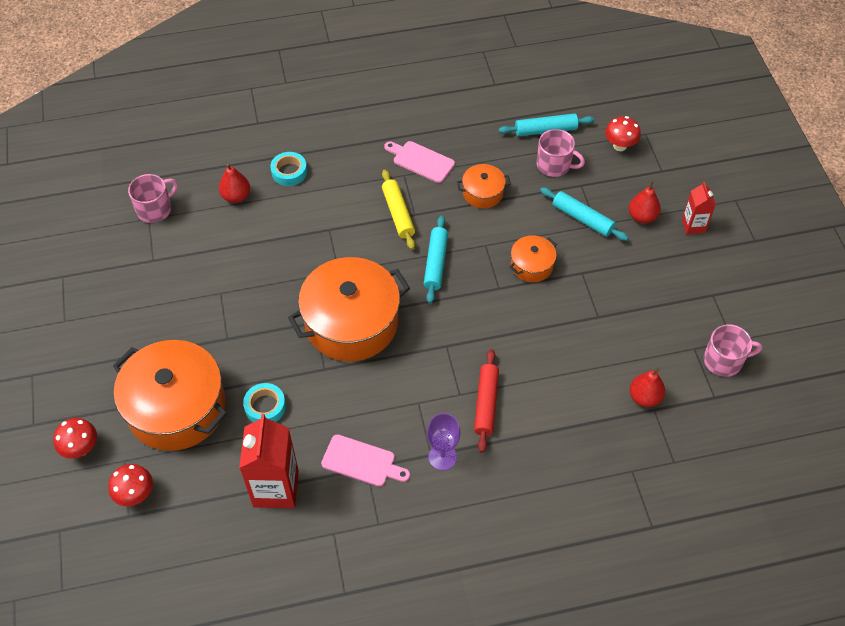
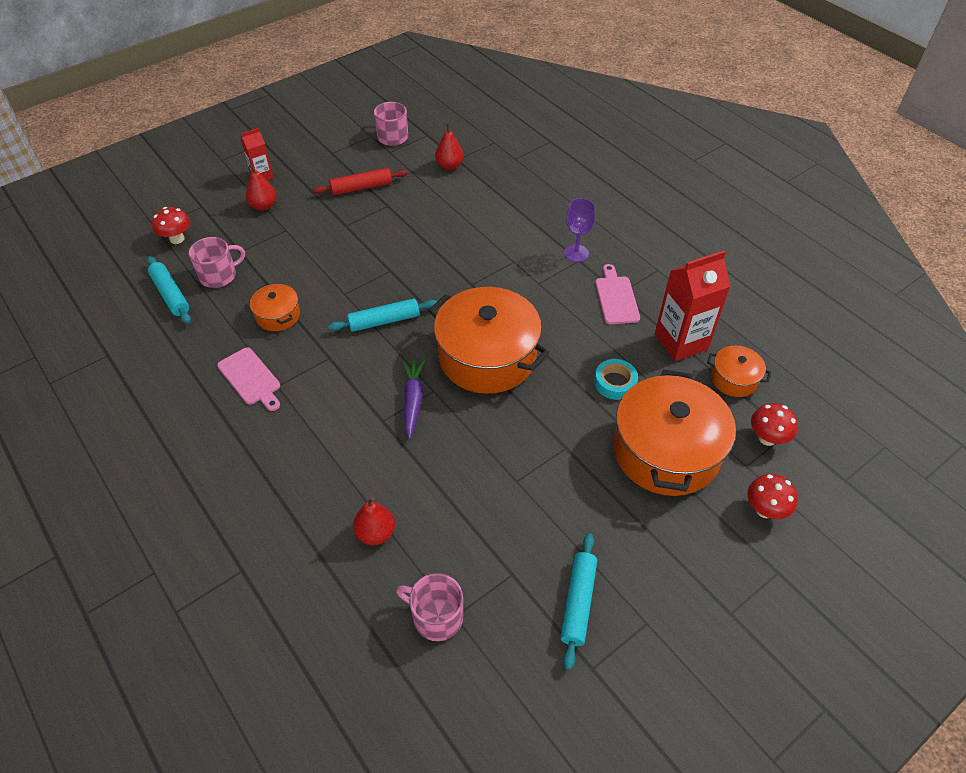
camera: 115 degrees left, 5 degrees down
(289, 172) = (314, 495): turquoise tape -> none
(336, 254) = (413, 401): none -> purple carrot
(398, 213) = (334, 371): yellow rolling pin -> none
(421, 161) = (250, 378): pink cutting board -> pink cutting board turned 45 degrees counterclockwise
(486, 404) = (512, 244): red rolling pin -> red rolling pin (361, 187)
(531, 265) = (353, 257): orange pot -> orange pot (734, 379)
(554, 165) = (219, 275): pink mug -> pink mug turned 60 degrees clockwise
(582, 219) = (282, 240): turquoise rolling pin -> turquoise rolling pin (578, 602)

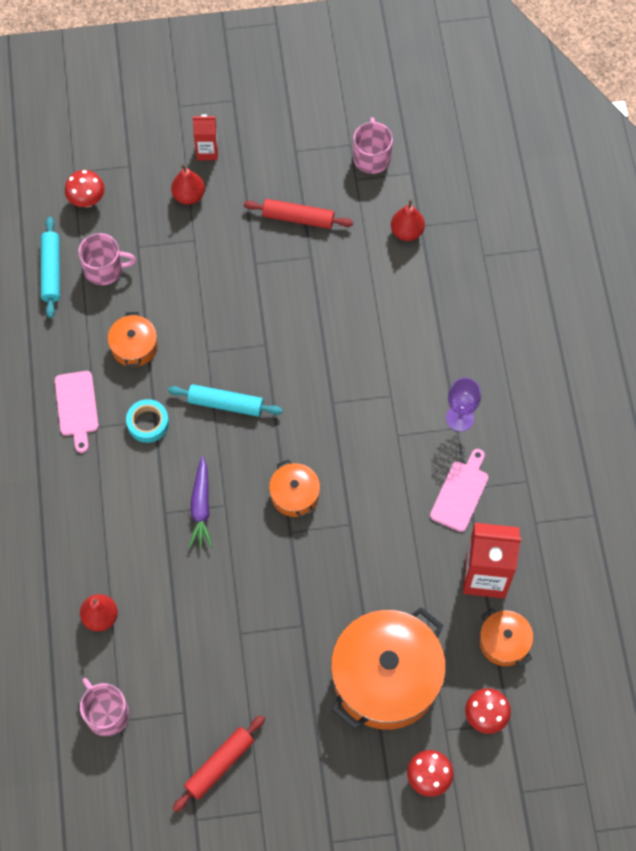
camera: 30 degrees right, 15 degrees up
(413, 401) = (201, 507): purple carrot -> purple carrot turned 150 degrees clockwise
(487, 356) = (294, 495): orange pot -> orange pot, size x0.47
(578, 602) = (219, 765): turquoise rolling pin -> red rolling pin
(615, 382) = (391, 585): turquoise tape -> turquoise tape (148, 423)

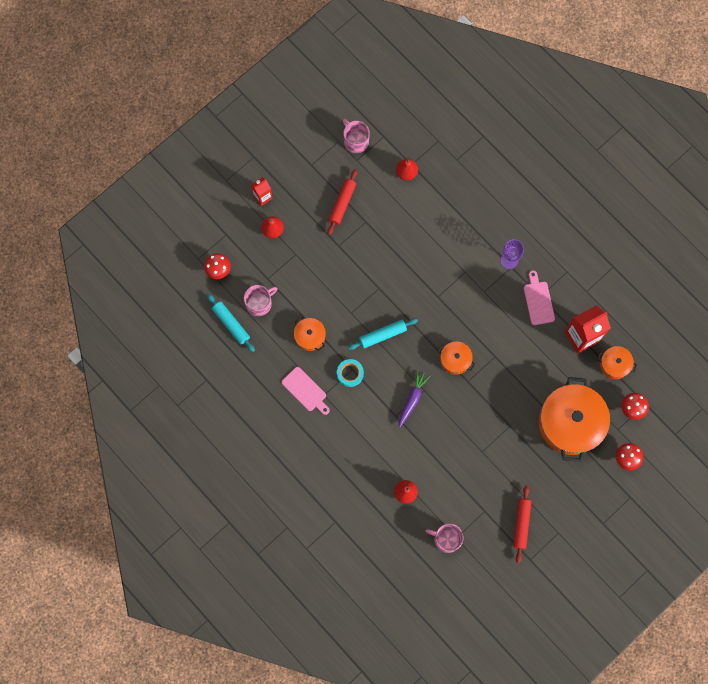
camera: 35 degrees left, 10 degrees up
(201, 507) = (412, 399): purple carrot -> purple carrot turned 120 degrees counterclockwise
(298, 218) = (342, 203): red rolling pin -> red rolling pin turned 45 degrees counterclockwise

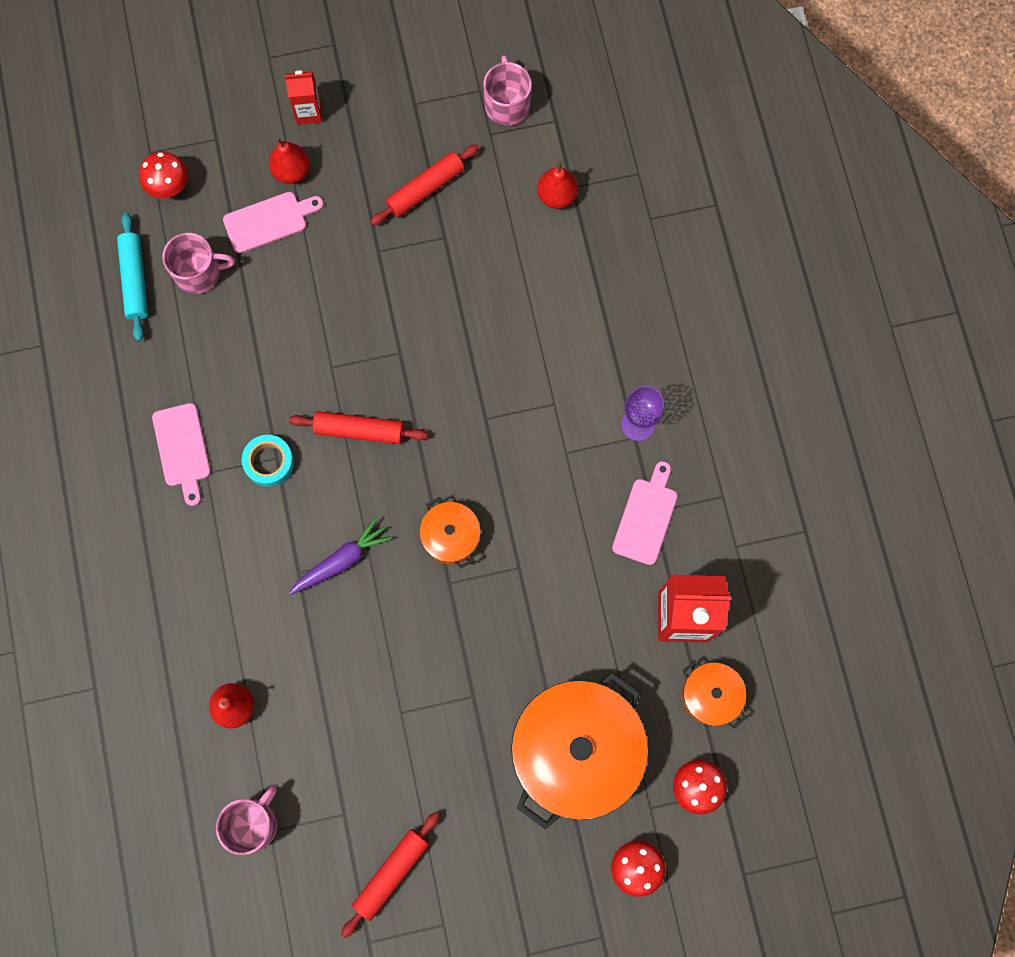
camera: 30 degrees right, 0 degrees up
(277, 260) = (269, 221): none -> pink cutting board
(310, 336) = (244, 368): orange pot -> none
(382, 335) = (359, 430): turquoise rolling pin -> red rolling pin
(446, 539) = (253, 823): pink mug -> pink mug turned 75 degrees clockwise

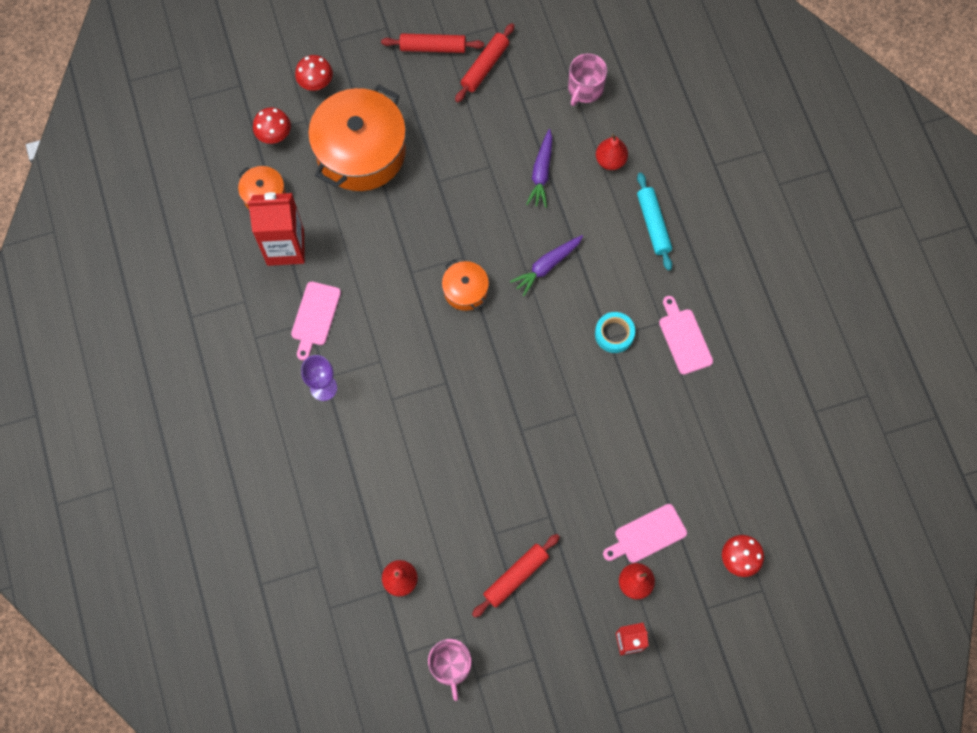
camera: 175 degrees right, 5 degrees down
(135, 280) = (750, 473): turquoise rolling pin -> turquoise rolling pin (653, 224)
(199, 272) = (698, 484): pink mug -> none
(331, 696) = (541, 173): none -> purple carrot
(359, 430) = (546, 364): red rolling pin -> red rolling pin (433, 47)

